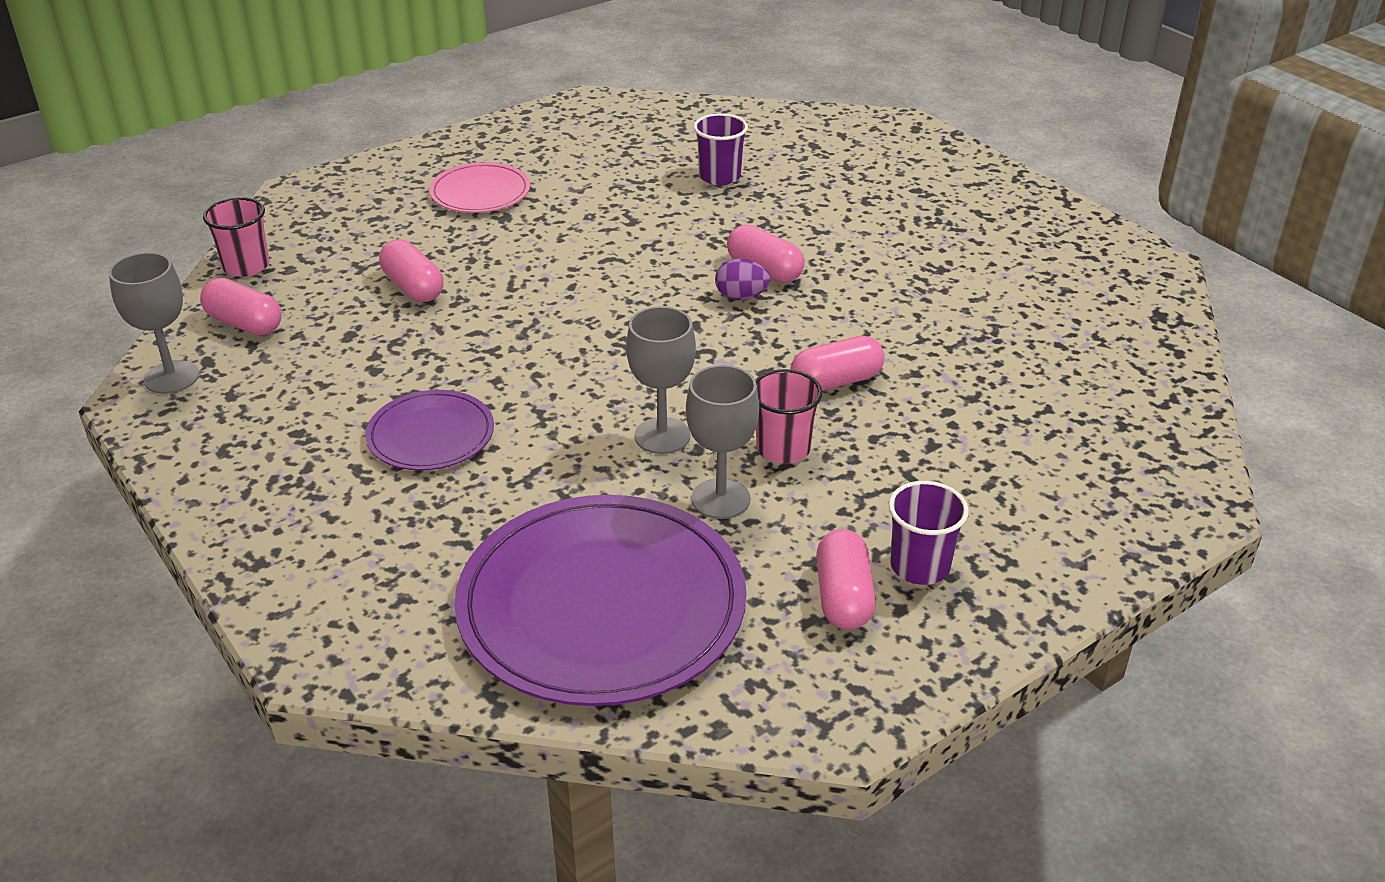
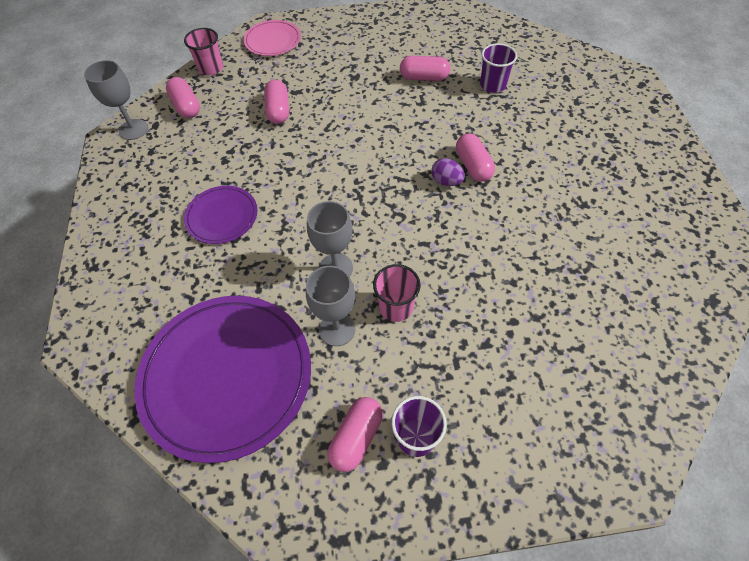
camera: 30 degrees right, 20 degrees up
(480, 192) = (354, 55): pink plate -> pink plate (272, 40)
(836, 381) = (460, 269): pink capsule -> pink capsule (424, 77)

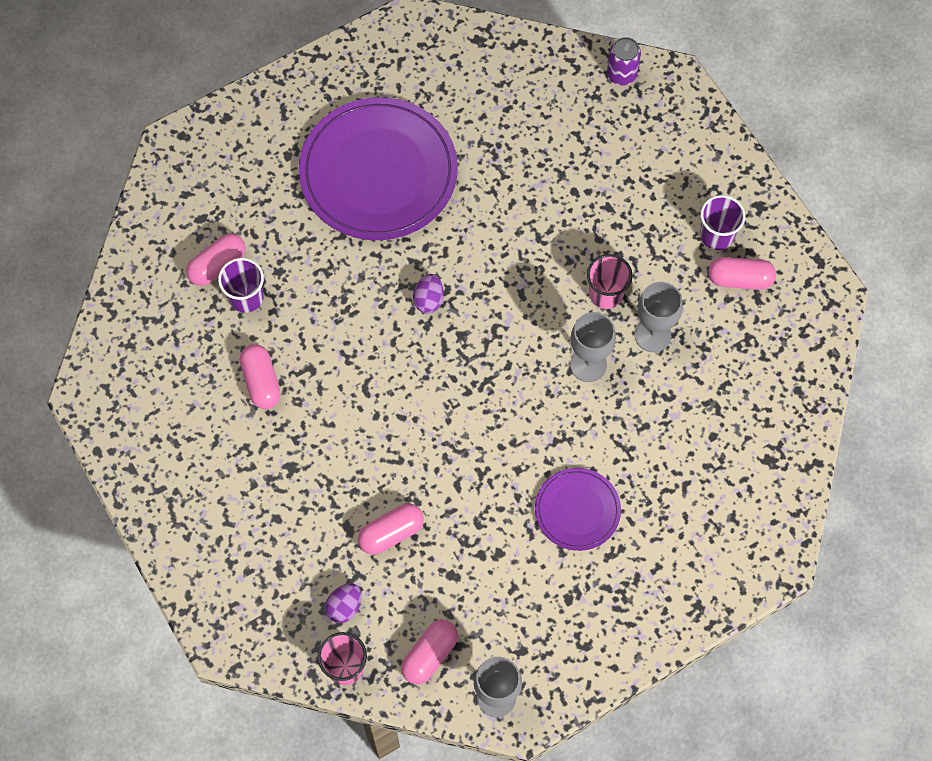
camera: 115 degrees left, 10 degrees up
(226, 376) = (742, 407): purple plate -> purple plate (378, 172)
(247, 77) = (344, 607): none -> purple egg
(272, 40) = (254, 613): pink plate -> none
(473, 166) = (394, 280): pink capsule -> pink capsule (217, 265)
(648, 423) = (621, 74): none -> purple can

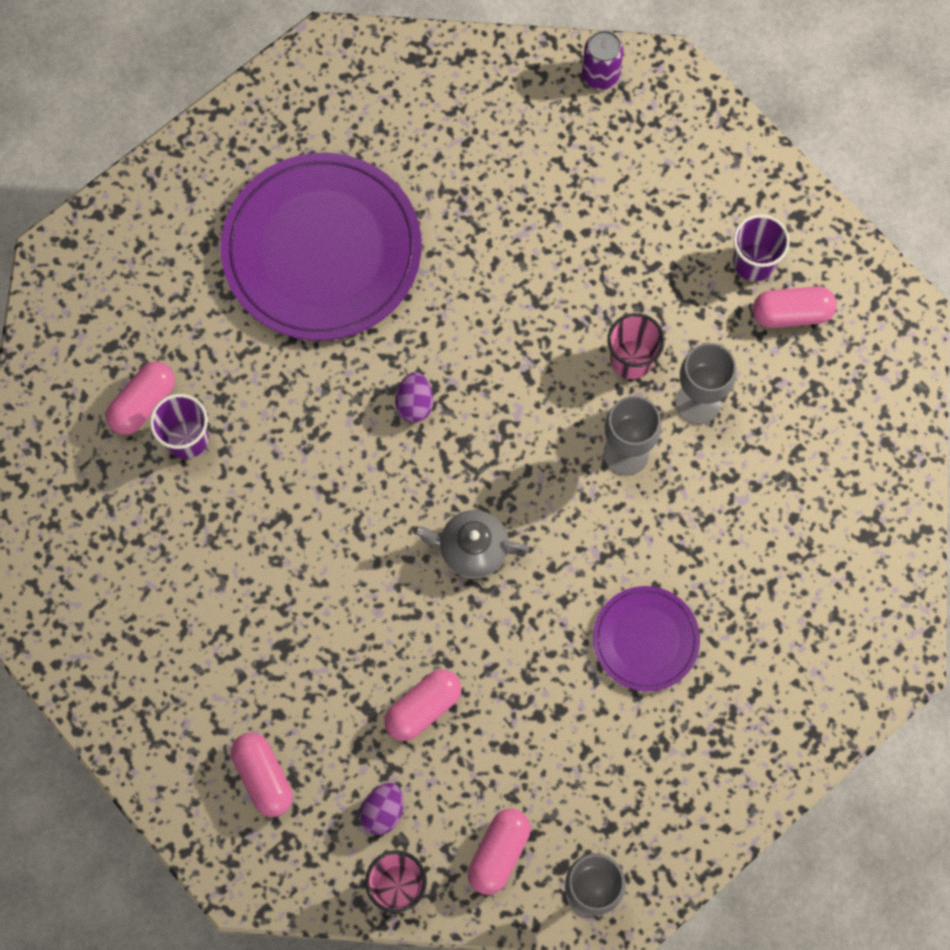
camera: 10 degrees left, 5 degrees up
(261, 382) = (226, 543): pink capsule -> pink capsule (263, 777)
(453, 418) = (472, 549): none -> grey teapot

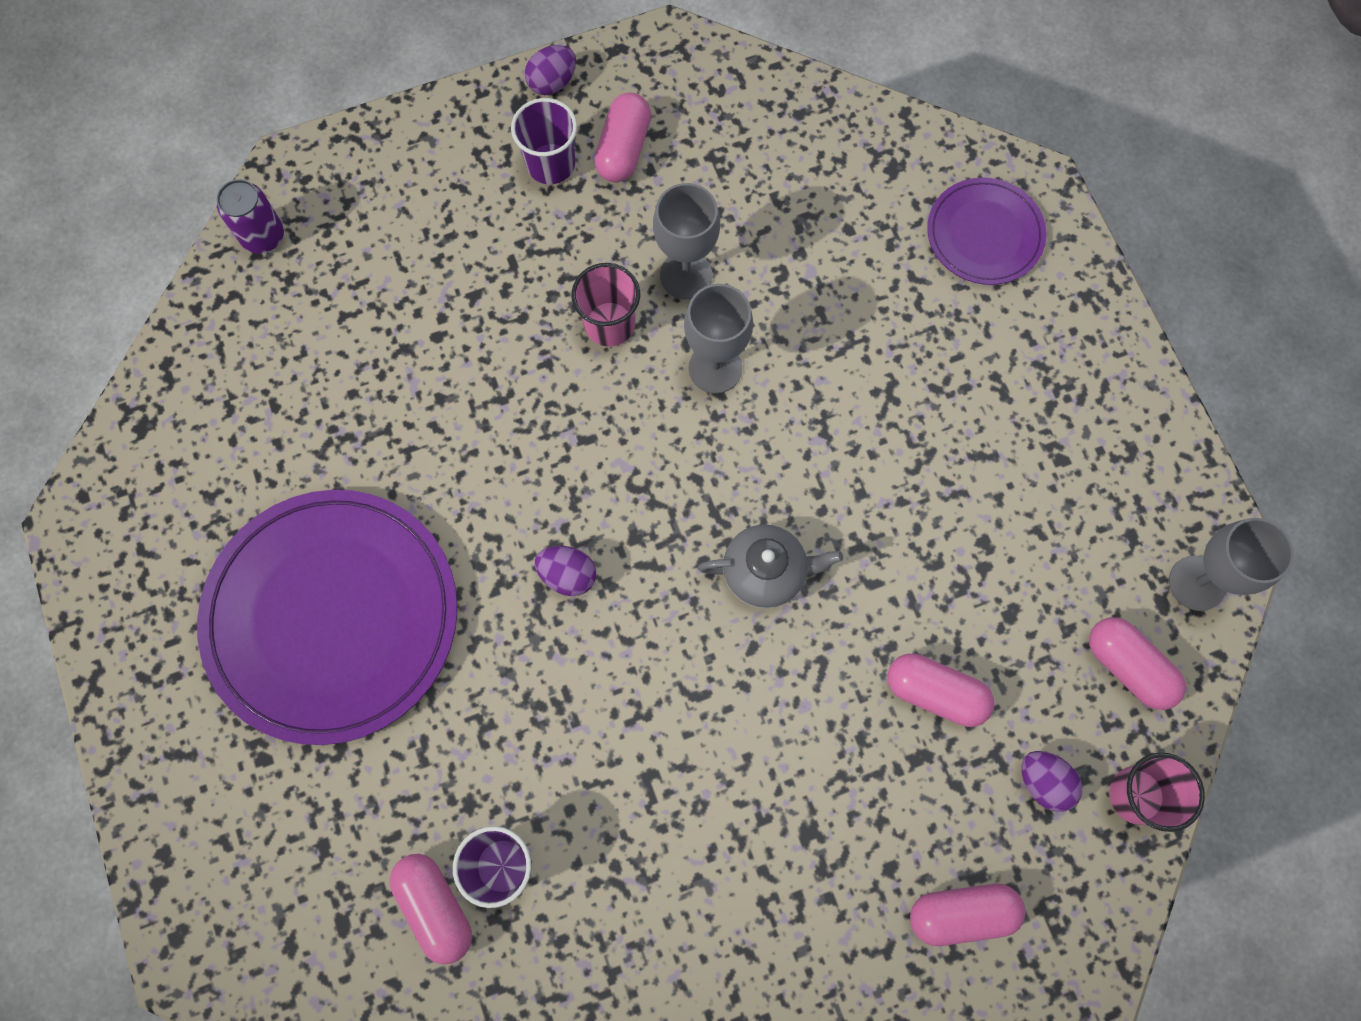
camera: 70 degrees left, 0 degrees up
(423, 708) = (935, 693): pink capsule -> pink capsule turned 45 degrees counterclockwise
(472, 549) = (766, 572): grey teapot -> grey teapot turned 120 degrees counterclockwise
(646, 639) = (933, 423): purple plate -> purple plate (984, 234)
(829, 235) = (552, 82): none -> purple egg

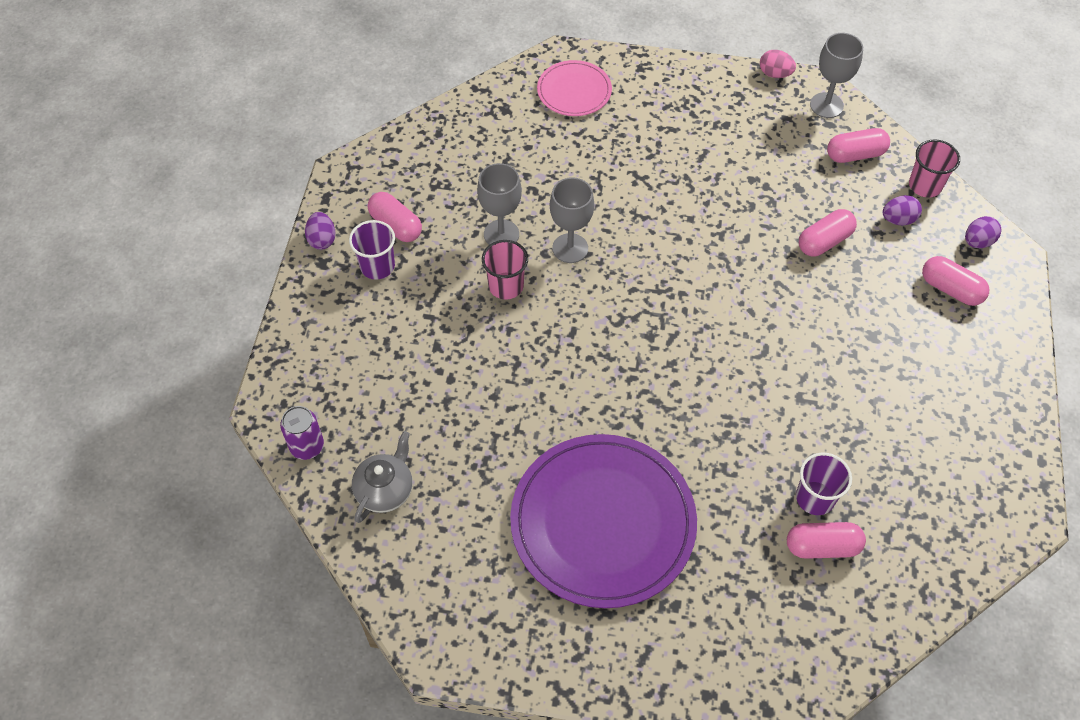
camera: 60 degrees left, 15 degrees down
(568, 575) = (653, 381): purple egg -> purple egg (977, 242)
(766, 572) = (710, 283): grey teapot -> grey teapot (385, 489)
(961, 913) = (951, 289): pink capsule -> pink capsule turned 75 degrees counterclockwise
(984, 234) = (574, 91): purple plate -> pink plate
(1207, 482) = (775, 74): none -> pink egg

